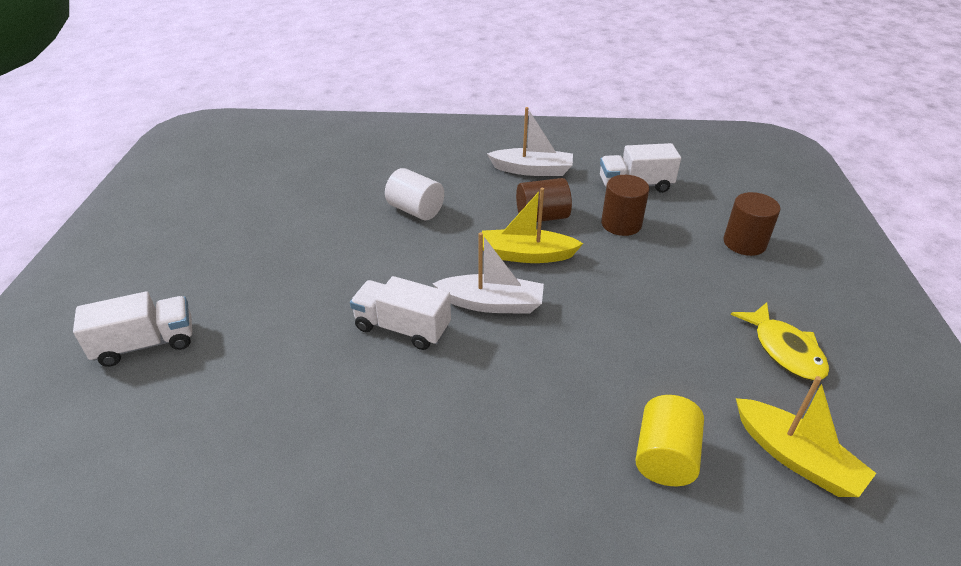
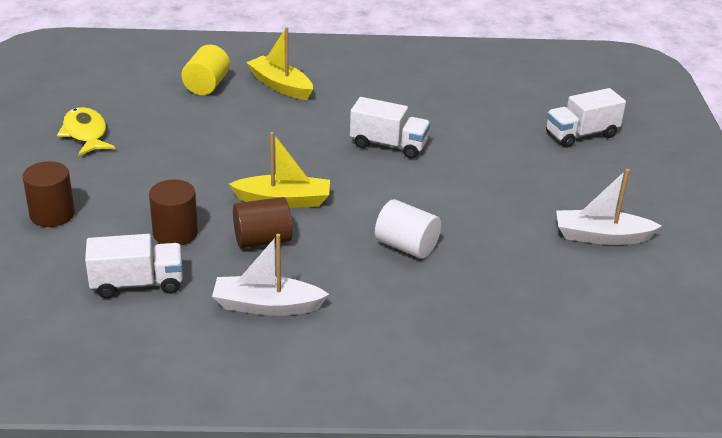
camera: 175 degrees right, 5 degrees down
(492, 303) = (316, 161): white boat -> white boat (601, 236)
(796, 458) = (124, 85): yellow boat -> yellow boat (280, 86)

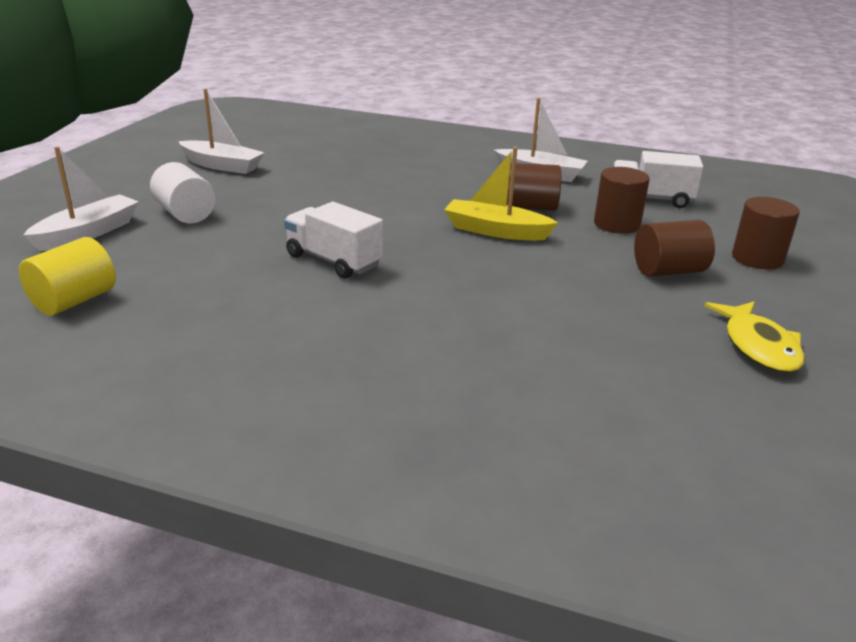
camera: 160 degrees left, 5 degrees down
(134, 185) = (668, 271): none -> brown cylinder
(206, 85) = (560, 401): yellow cylinder -> yellow cylinder (74, 301)
(280, 86) = (426, 375): yellow boat -> none
(406, 246) = (398, 185): white cylinder -> white cylinder (185, 214)
(581, 134) = (88, 233): white truck -> white boat

